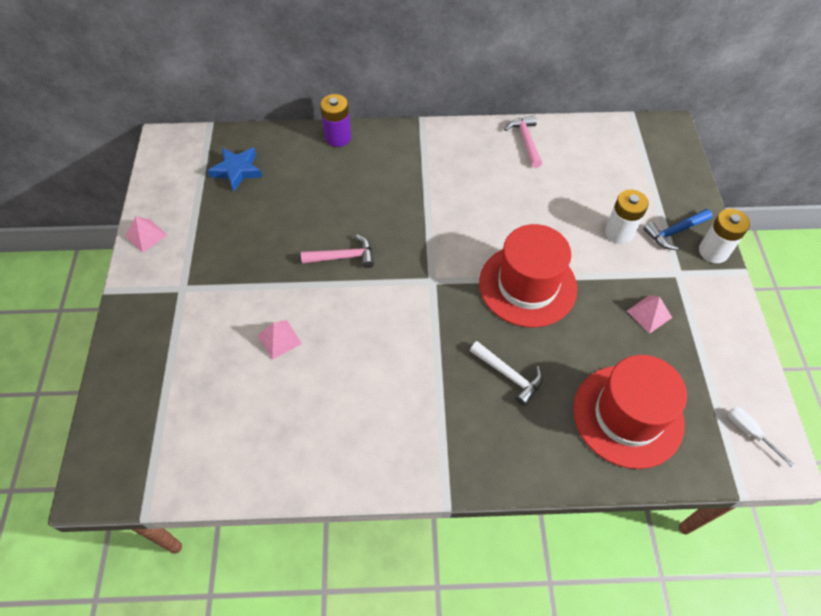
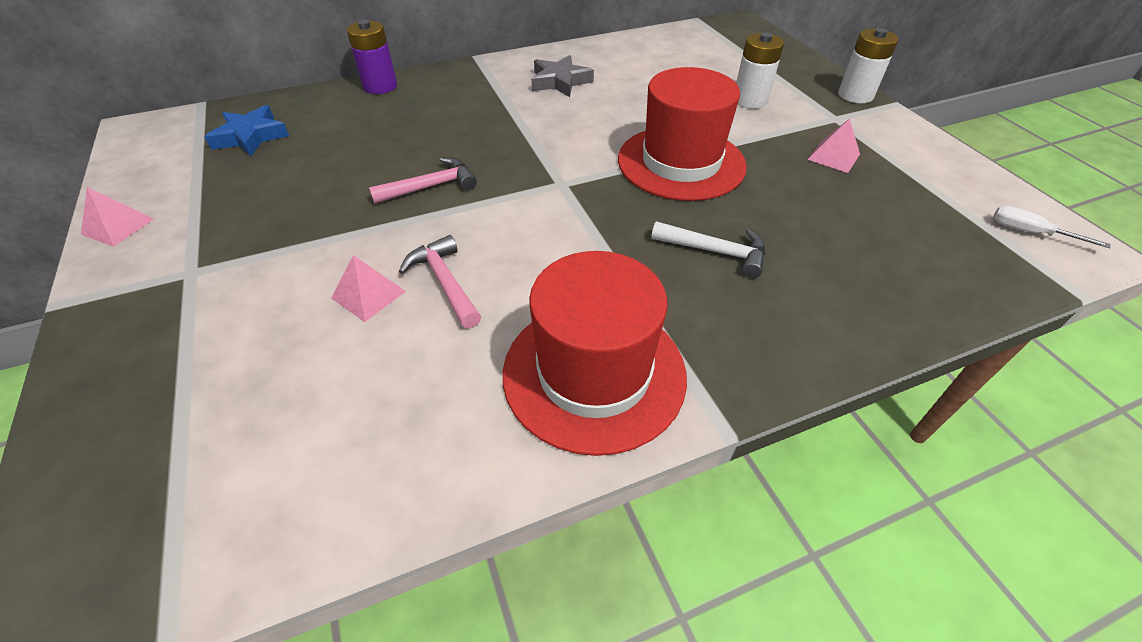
camera: 20 degrees left, 10 degrees down
(476, 168) = (560, 81): none -> grey star
(526, 141) = (602, 53): pink hammer -> pink hammer (445, 282)
(628, 416) = (887, 254): red hat -> red hat (594, 373)
(674, 232) = (805, 89): blue hammer -> none

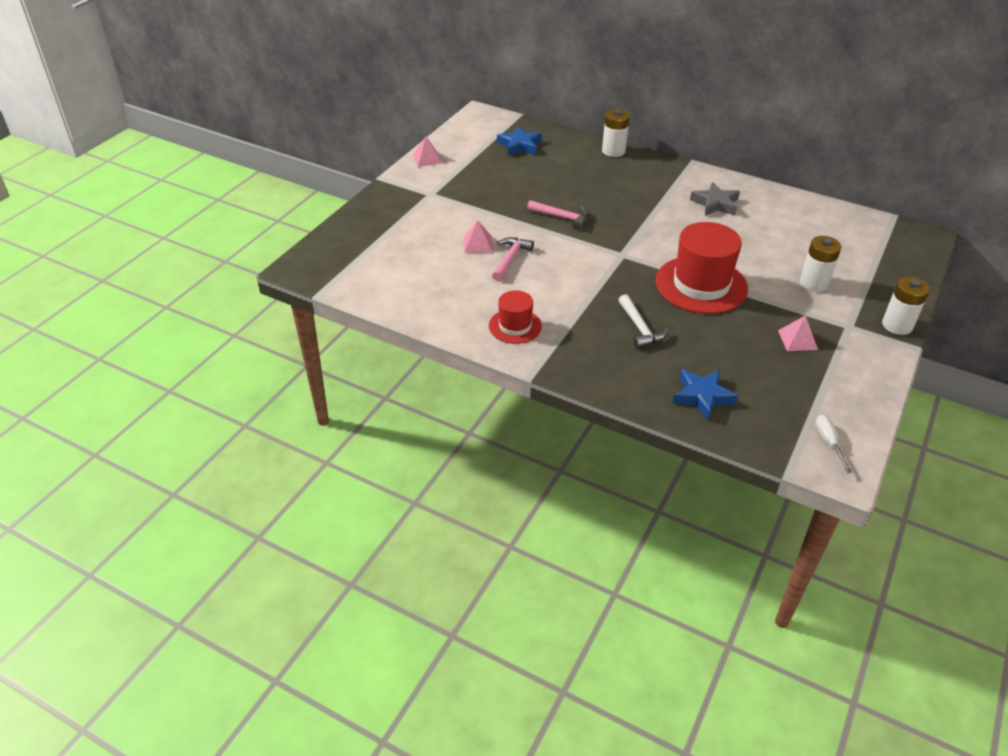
camera: 50 degrees right, 5 degrees down
(380, 86) = (613, 151): purple battery -> white battery
(594, 373) = (515, 326): red hat -> red hat, size x0.55
(891, 278) = (702, 396): none -> blue star

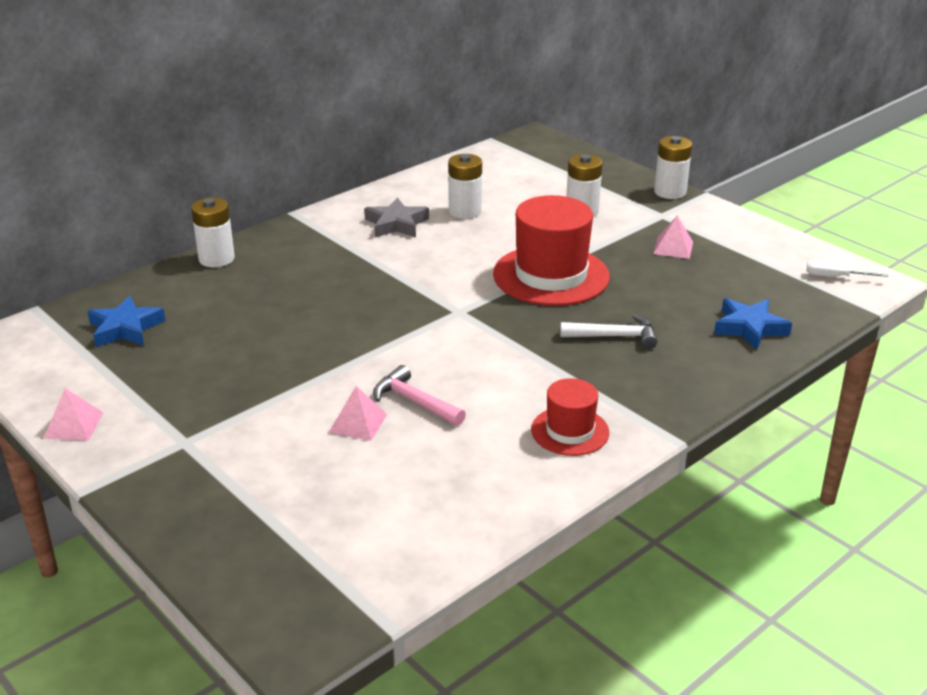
camera: 70 degrees left, 10 degrees down
(562, 217) = (344, 336): pink hammer -> none
(761, 228) = (465, 211): none -> white battery

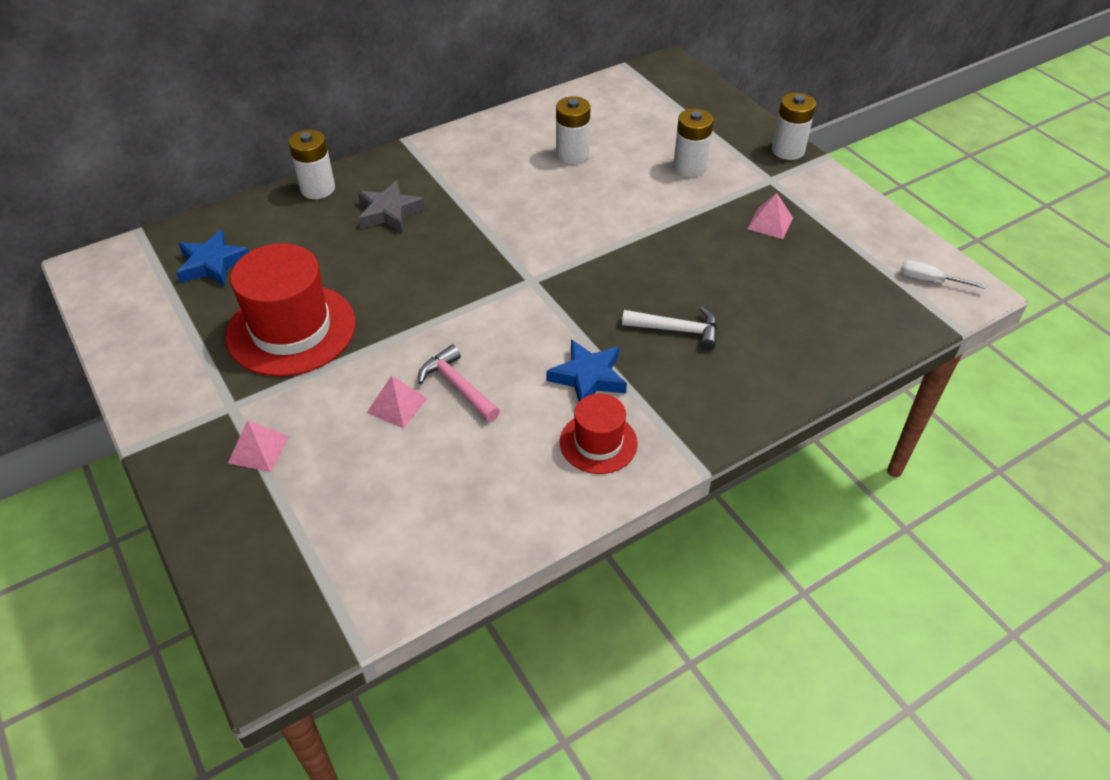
camera: 10 degrees right, 15 degrees up
(73, 425) = (137, 373): pink pyramid -> pink pyramid (258, 449)
(396, 224) = (500, 163): grey star -> grey star (389, 212)
(551, 275) = (635, 245): red hat -> red hat (291, 329)
(749, 328) = (819, 335): blue star -> blue star (588, 377)

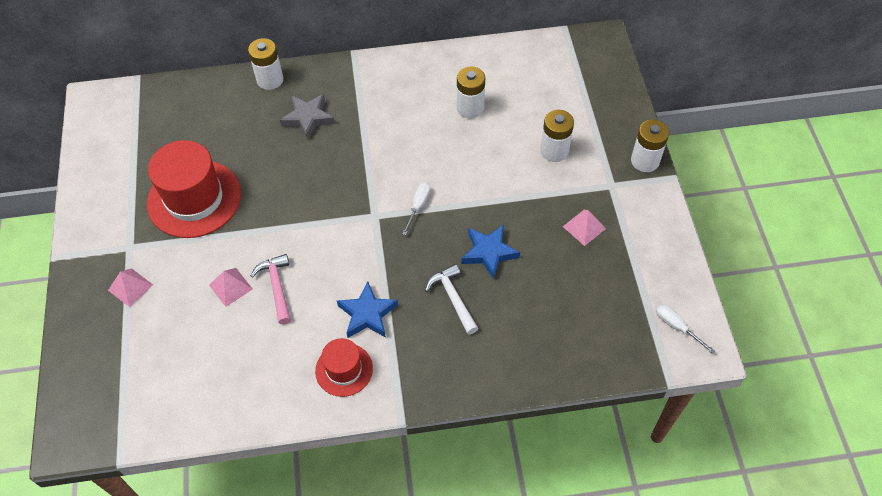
camera: 25 degrees right, 10 degrees up
(212, 264) = (170, 124): blue star -> blue star (489, 252)
(576, 256) = (418, 206): none -> white screwdriver
(677, 330) = (453, 298): white hammer -> white hammer turned 150 degrees counterclockwise

